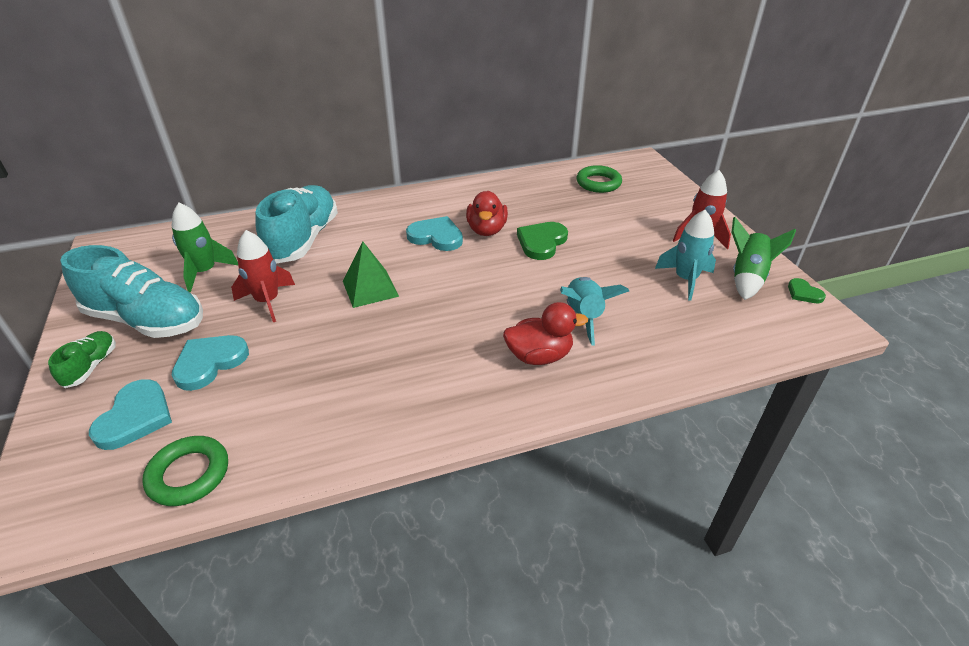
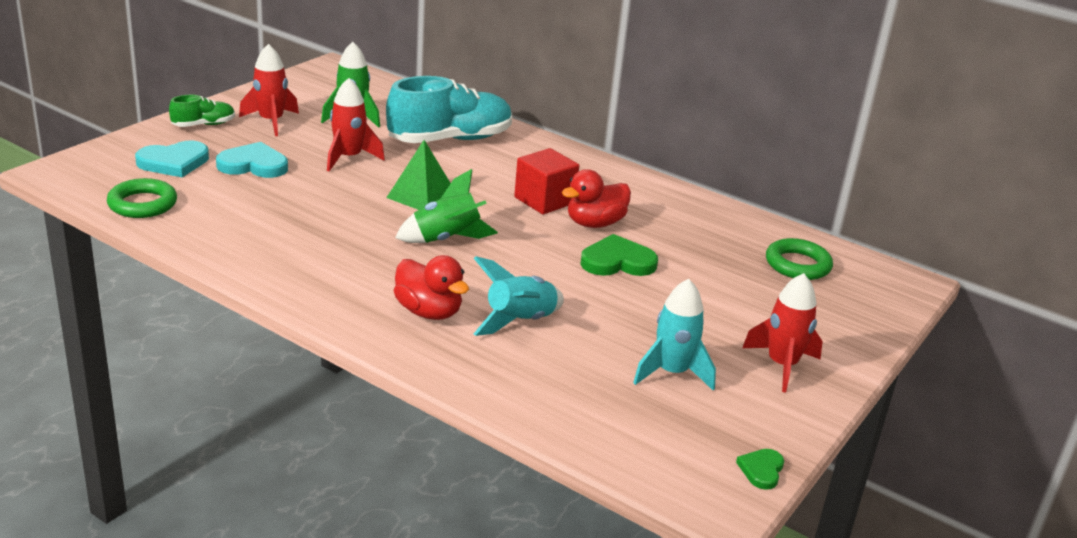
camera: 50 degrees right, 10 degrees down
(147, 320) = (271, 121): turquoise shoe -> red rocket
(436, 236) = (544, 200): turquoise heart -> red cube
(747, 278) = (737, 418): green rocket -> green rocket (446, 239)

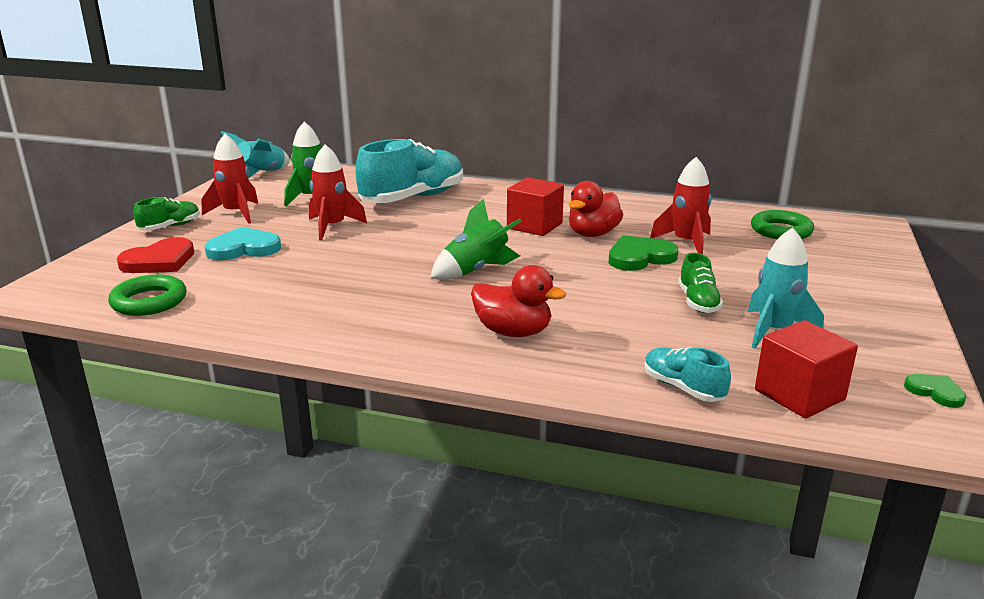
camera: 15 degrees left, 5 degrees down
(174, 162) = (159, 261): turquoise heart -> red heart
(422, 196) = (424, 242): green pyramid -> none
(519, 321) = (603, 321): turquoise rocket -> turquoise rocket (262, 174)
(532, 404) = (683, 388): none -> turquoise shoe
(628, 324) = (698, 302): none -> green shoe
(630, 438) = (799, 395): none -> red cube
(761, 470) = (935, 392): green heart -> green heart turned 135 degrees clockwise
(782, 365) = (853, 304): red rocket -> red rocket (686, 243)

